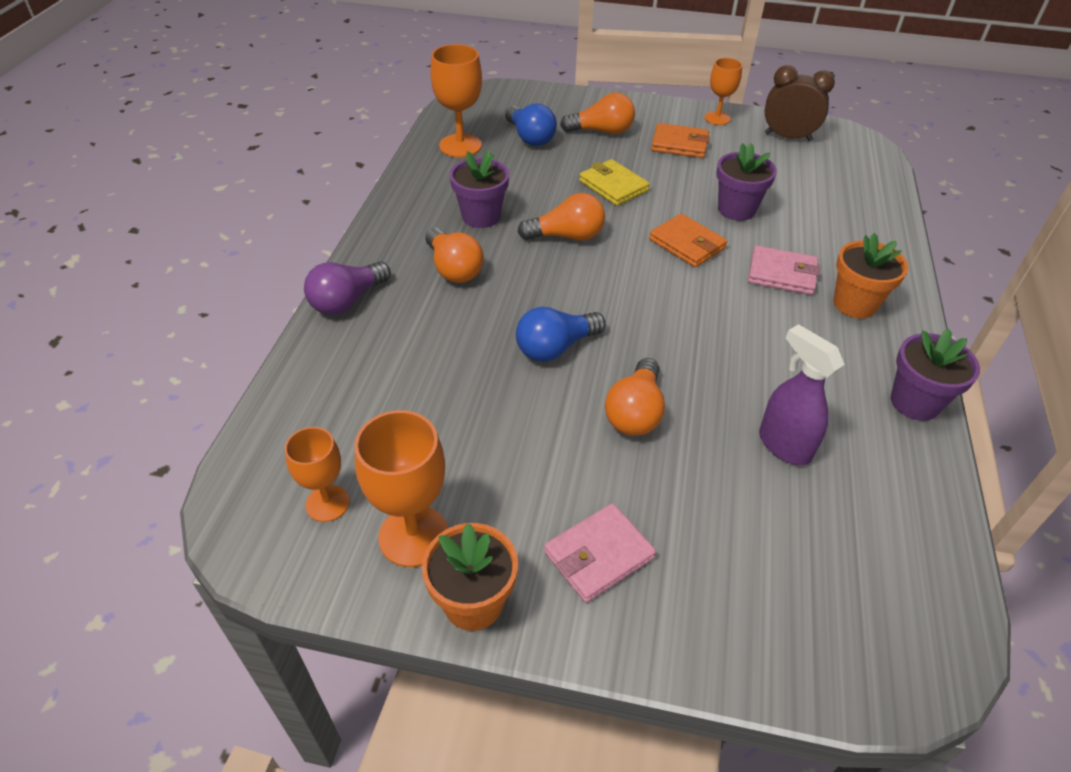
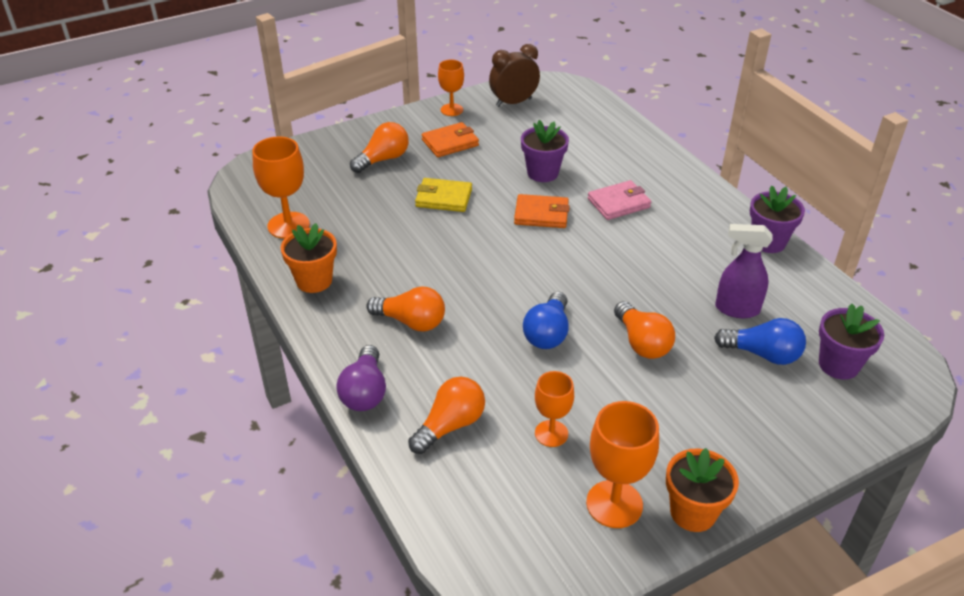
camera: 40 degrees left, 5 degrees down
(327, 503) = (539, 526): orange goblet -> orange goblet (551, 433)
(481, 216) = (379, 272): purple flower pot -> purple flower pot (838, 365)
(530, 137) = (335, 191): blue light bulb -> blue light bulb (762, 354)
(567, 236) = (458, 252): orange light bulb -> orange light bulb (450, 425)
(598, 555) = (721, 437): pink wallet -> none
(855, 304) = (677, 200): orange flower pot -> orange flower pot (314, 281)

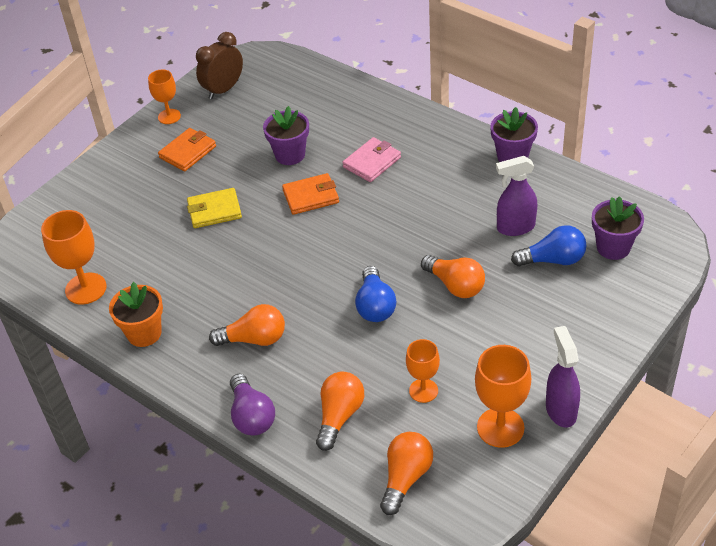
camera: 20 degrees left, 5 degrees up
(383, 159) = (134, 190): orange light bulb -> orange light bulb (406, 478)
(693, 512) = (561, 410): orange flower pot -> purple spray bottle

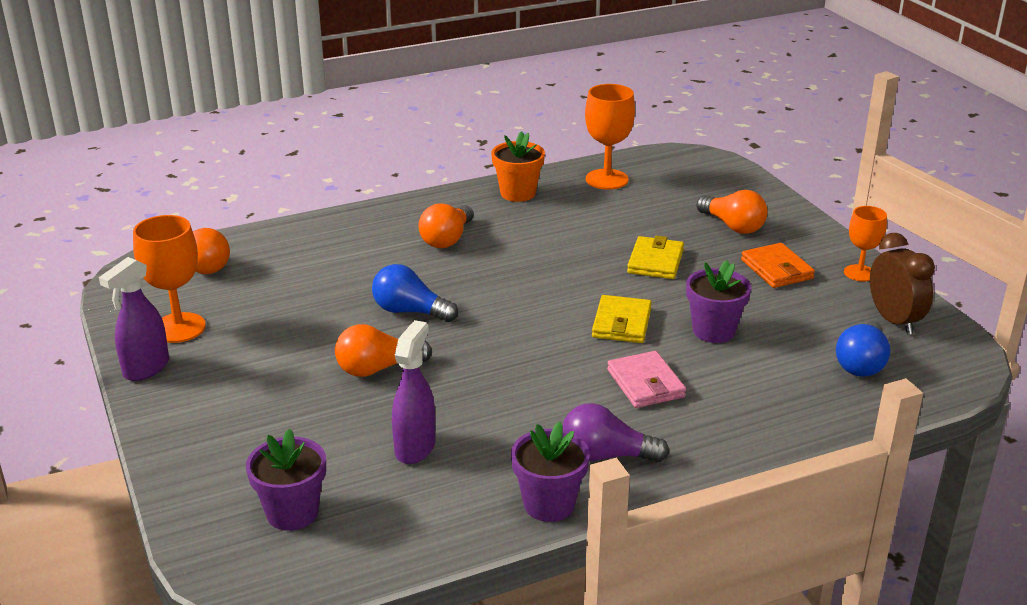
camera: 115 degrees right, 15 degrees down
(251, 416) = (362, 217): purple light bulb -> purple light bulb (606, 455)
(311, 196) = (621, 323): orange wallet -> yellow wallet
(339, 416) = (306, 254): orange light bulb -> orange light bulb (733, 226)
(423, 390) = (274, 303): orange goblet -> none
(553, 260) = (331, 453): blue light bulb -> blue light bulb (861, 363)
(561, 410) = (146, 369): purple spray bottle -> purple spray bottle turned 105 degrees clockwise

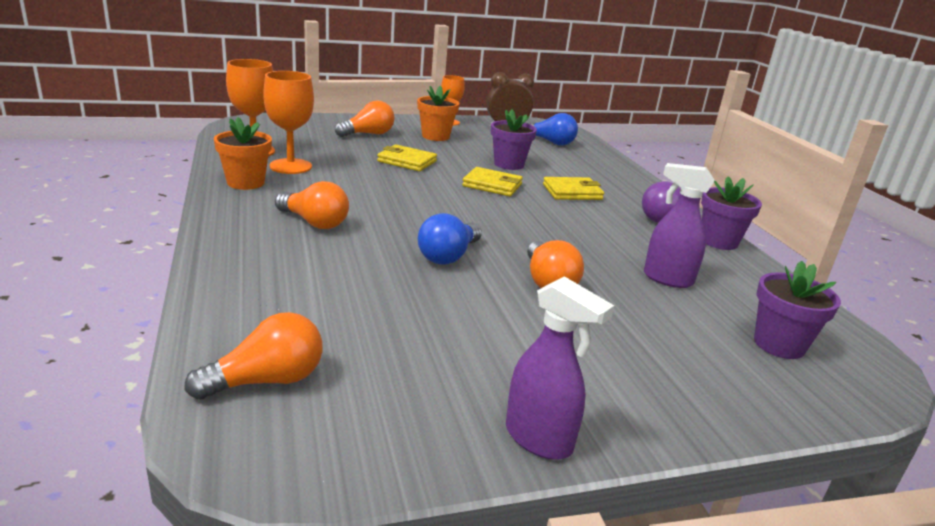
camera: 85 degrees left, 5 degrees down
(179, 328) = (439, 407): orange goblet -> orange goblet (290, 166)
(645, 383) = (572, 192): pink wallet -> yellow wallet
(776, 269) = (435, 136): orange wallet -> orange flower pot

